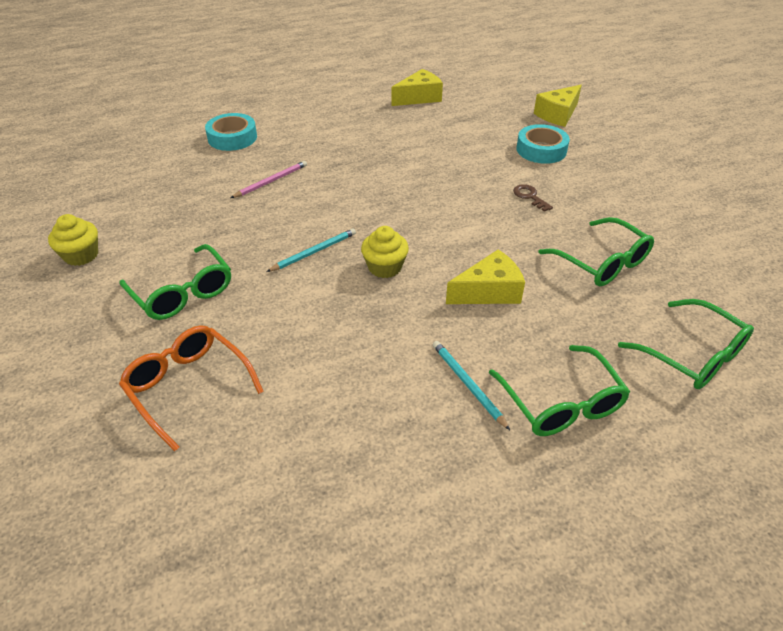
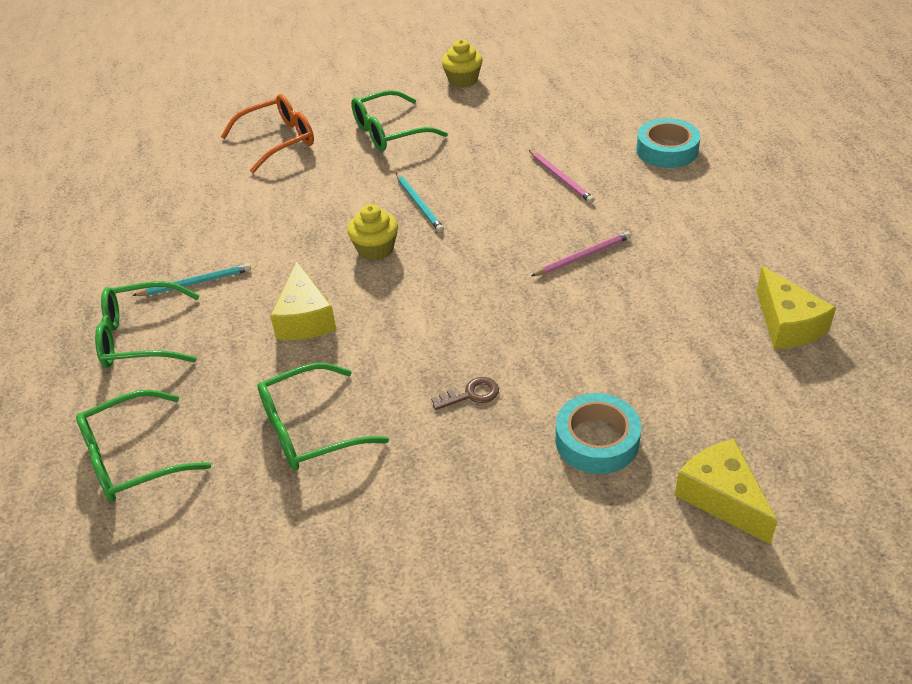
camera: 105 degrees right, 0 degrees up
(372, 165) = (583, 256): none -> pink pencil

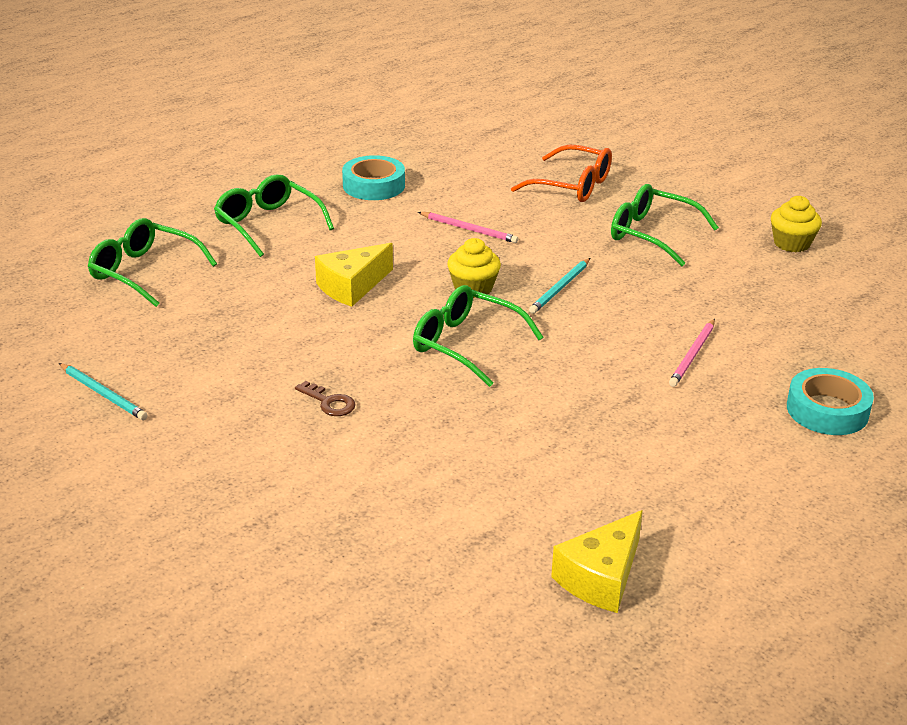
camera: 55 degrees right, 10 degrees down
(196, 283) = (349, 222): turquoise pencil -> turquoise pencil (103, 394)
(309, 429) = (228, 336): green glasses -> green glasses (466, 344)
(583, 256) = (579, 407): pink pencil -> pink pencil (469, 229)
(597, 440) = (326, 492): turquoise tape -> turquoise tape (374, 185)
(721, 497) = (306, 591): yellow cheese -> none

